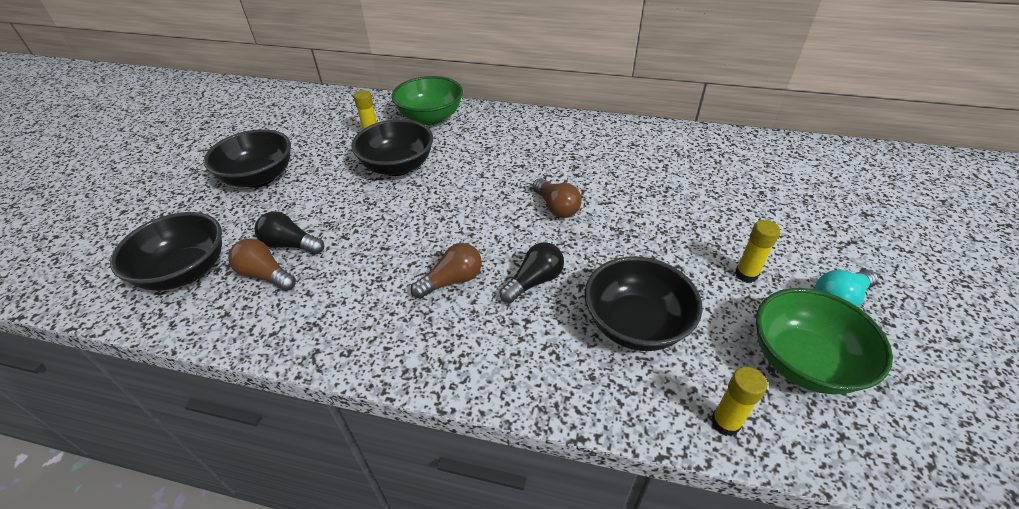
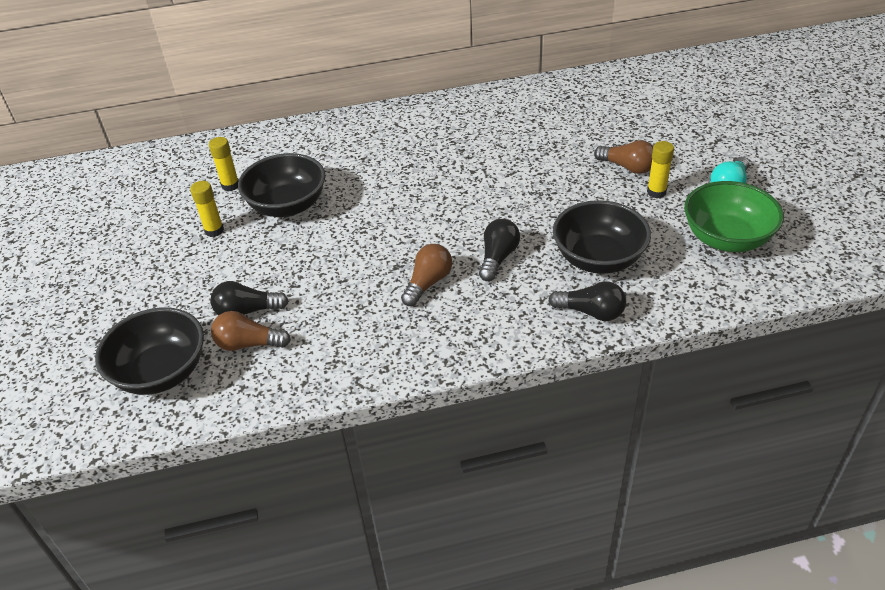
camera: 25 degrees left, 0 degrees up
(259, 178) = (145, 266): black bowl -> none
(430, 117) = (277, 147): green bowl -> none
(556, 207) = (471, 192): brown light bulb -> brown light bulb (627, 167)
(587, 384) = (591, 312): none -> black light bulb
(725, 423) = (697, 297): yellow glue stick -> yellow glue stick (214, 230)

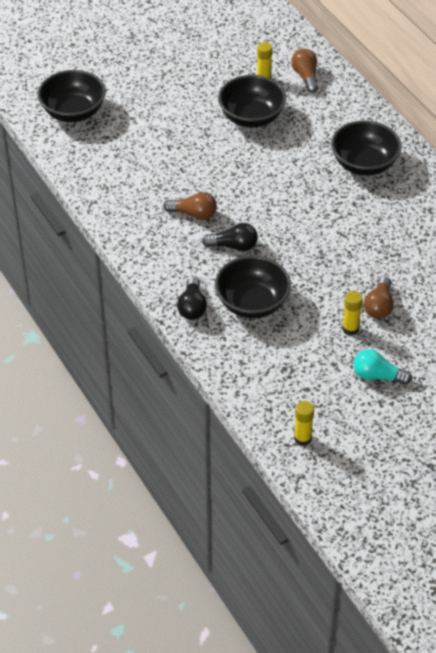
camera: 70 degrees right, 5 degrees up
(214, 230) = (210, 88): yellow glue stick -> yellow glue stick (302, 438)
(247, 311) = (137, 132): black light bulb -> none
(248, 344) = (108, 142): brown light bulb -> brown light bulb (306, 76)
(412, 140) = (364, 164): none -> black bowl
(726, 238) = (304, 378): green bowl -> none

